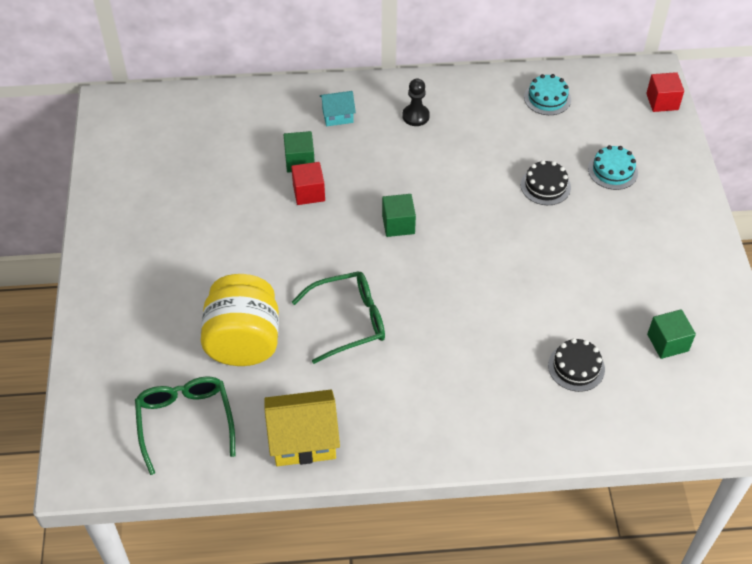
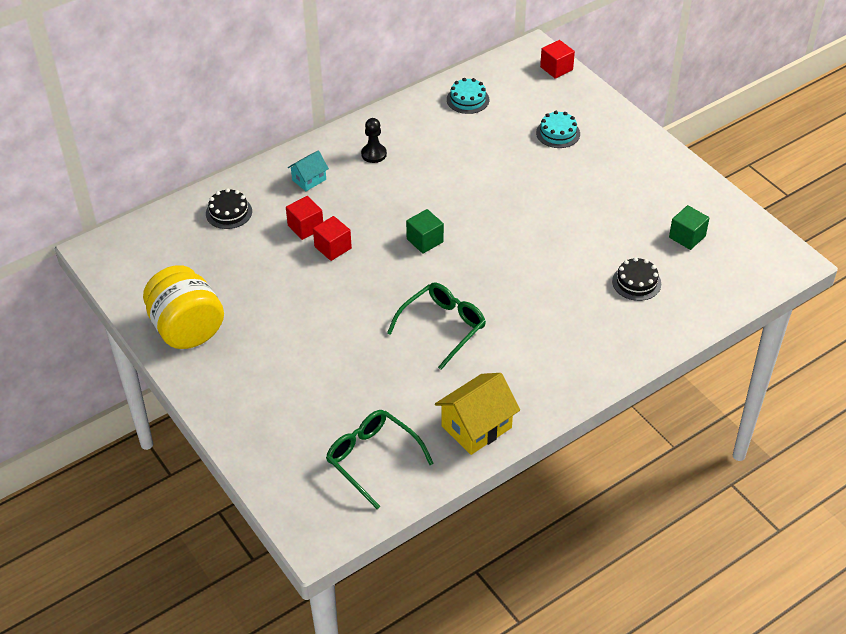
camera: 30 degrees left, 5 degrees down
(244, 341) = (371, 379): yellow jar -> yellow jar (187, 329)
(300, 161) = (305, 227): green cube -> red cube
(545, 186) = (516, 165): black cake -> black cake (229, 212)

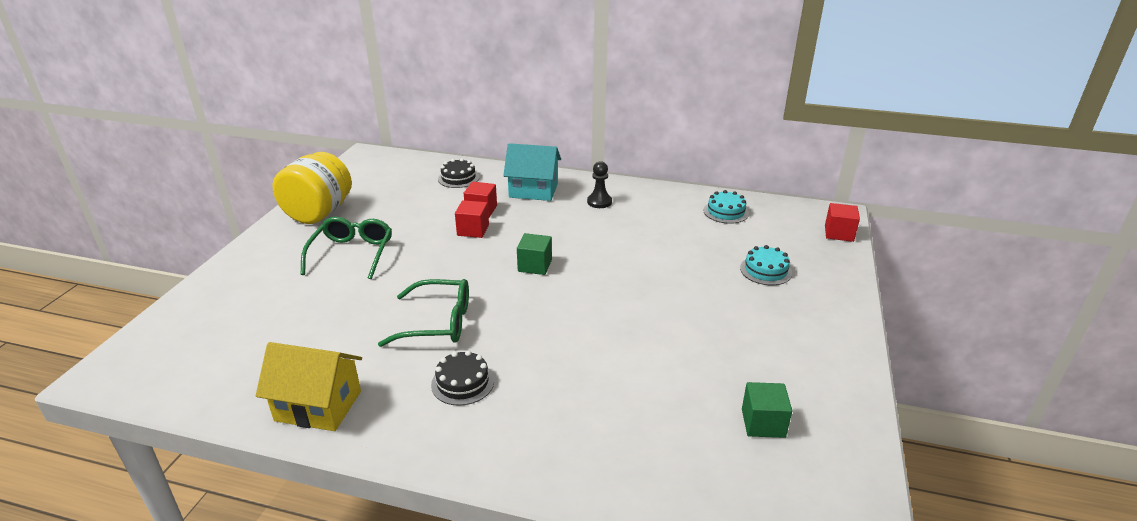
camera: 50 degrees right, 15 degrees down
(309, 180) = (533, 190): turquoise house -> turquoise house, size x1.75
(372, 459) = (228, 361): green glasses -> green glasses (352, 253)
(636, 282) = (644, 418): black cake -> black cake (462, 382)

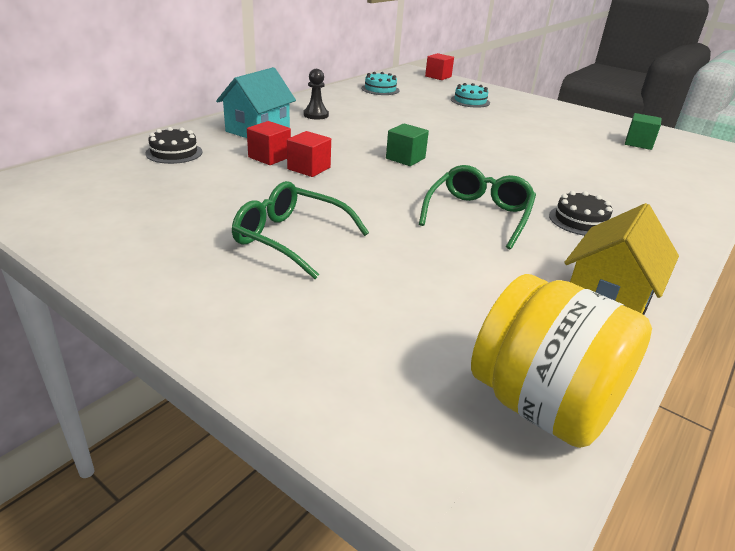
camera: 70 degrees left, 0 degrees up
(319, 213) = (139, 246): yellow jar -> yellow jar (542, 405)

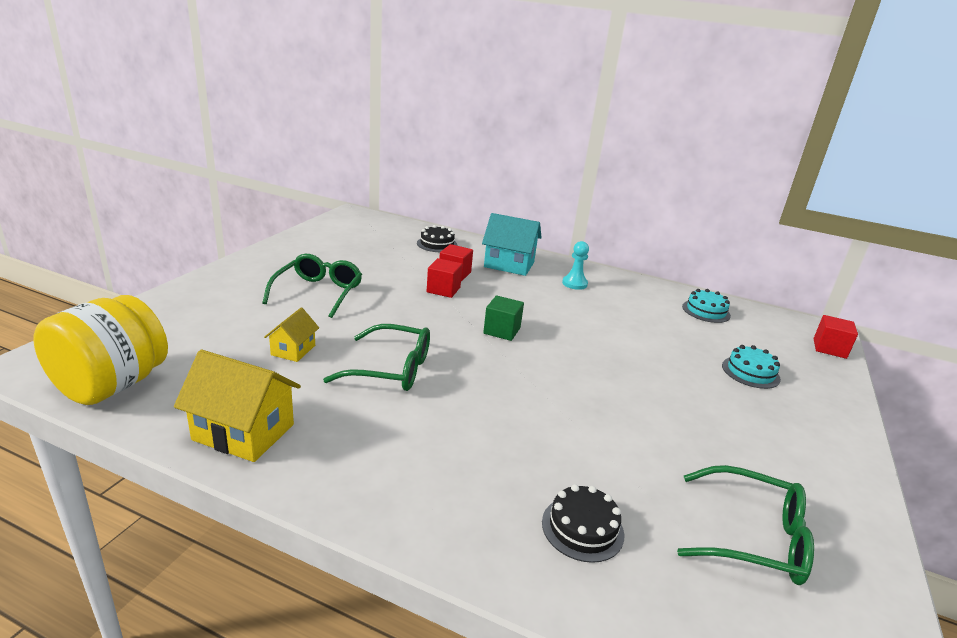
camera: 75 degrees right, 5 degrees down
(316, 115) = (574, 284): black pawn -> turquoise pawn
(442, 264) = (293, 350): none -> yellow house
(580, 221) = (406, 434): black cake -> black cake (582, 528)
(638, 143) = (753, 537): green cube -> green glasses

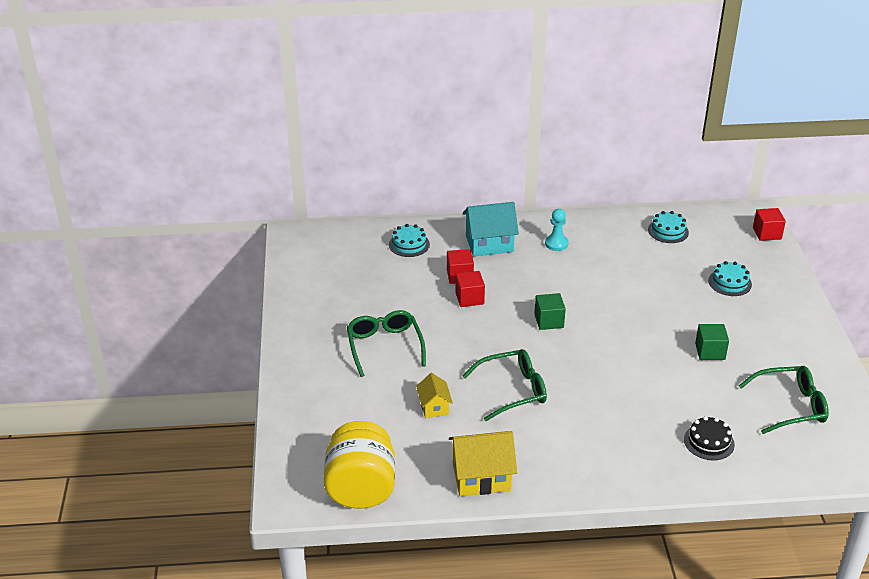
camera: 25 degrees left, 10 degrees up
(437, 244) = (409, 244): black cake -> turquoise cake
(672, 425) = (710, 351): none -> green cube

